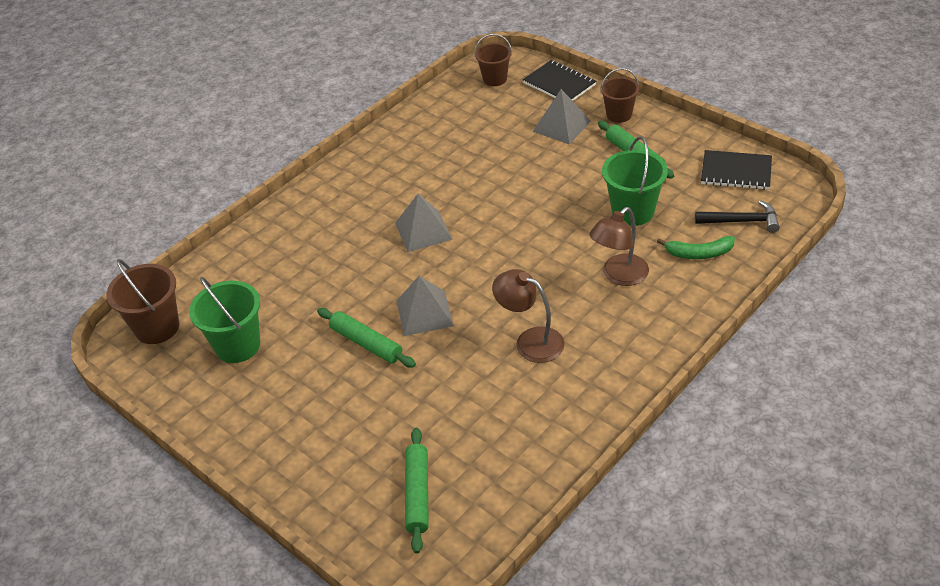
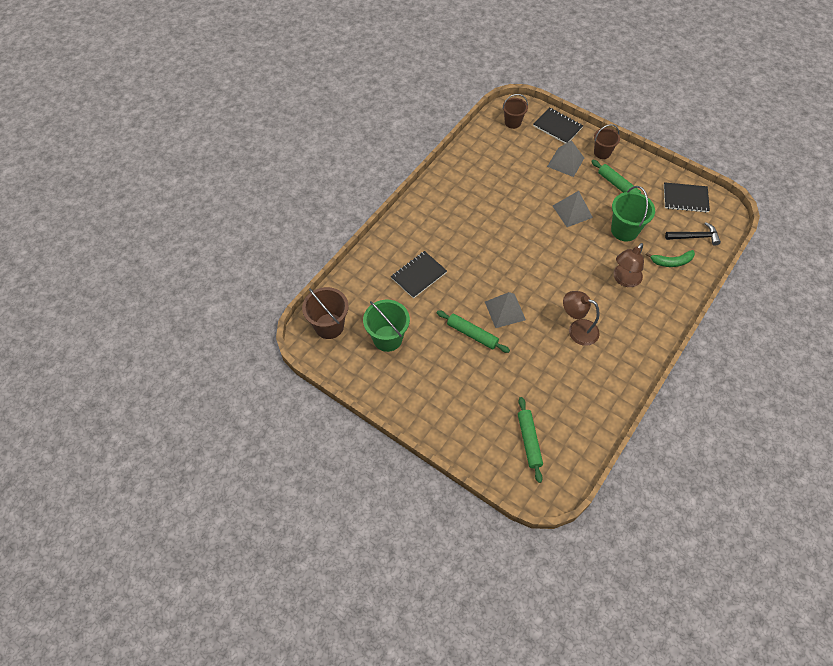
camera: 10 degrees left, 15 degrees up
(307, 265) = (419, 275): none -> black notebook
(423, 231) = (490, 247): grey pyramid -> grey pyramid (572, 211)

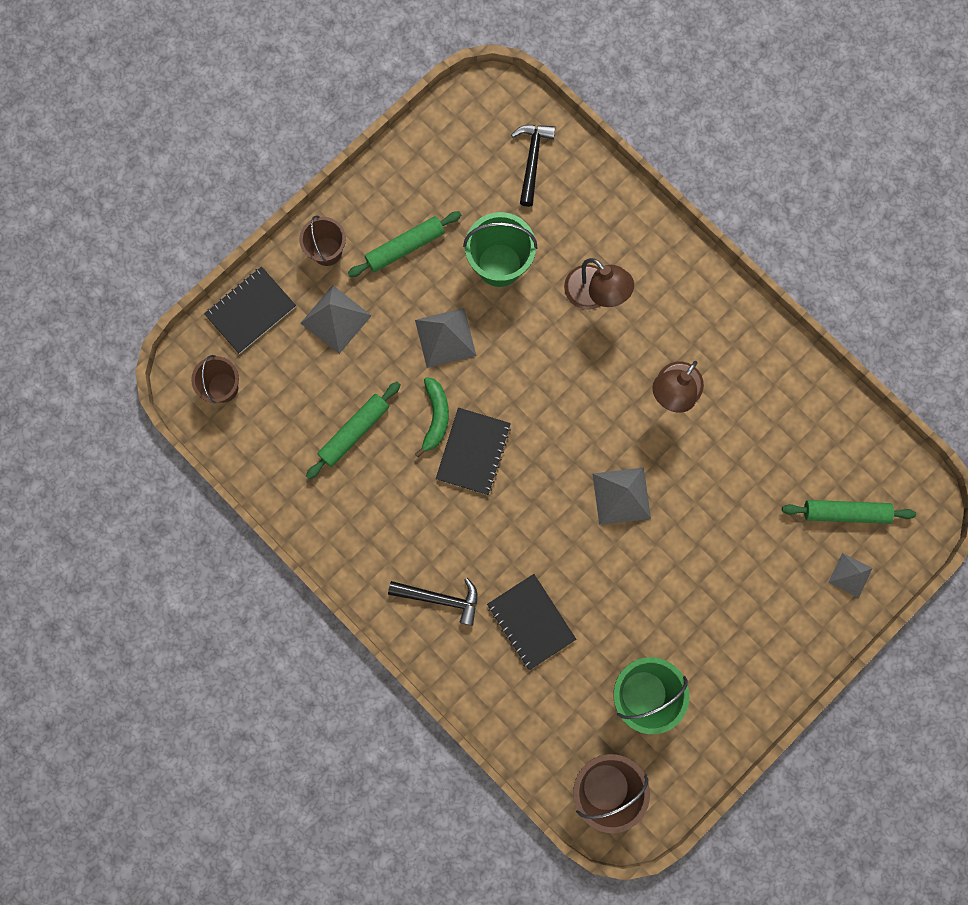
camera: 80 degrees left, 20 degrees up
(422, 231) = (440, 598): none -> black hammer
(472, 334) = (656, 557): green rolling pin -> green rolling pin (354, 431)
(488, 449) = (850, 575): none -> grey pyramid
(671, 262) = (573, 212): green banana -> green banana (435, 417)
(685, 198) = (452, 148): black notebook -> black notebook (473, 452)

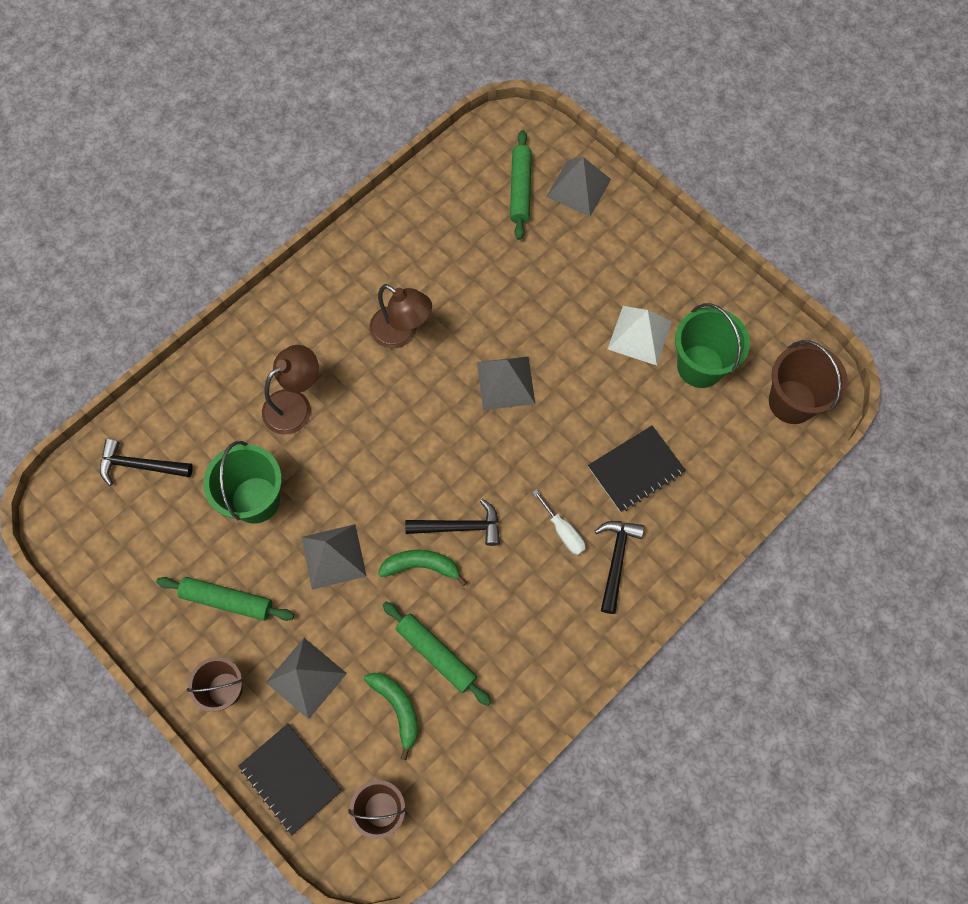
camera: 90 degrees left, 10 degrees down
(307, 399) = (397, 708): none -> green banana
(405, 247) = (227, 601): green rolling pin -> green rolling pin turned 45 degrees counterclockwise
(468, 549) = (563, 532): none -> white screwdriver
(473, 452) = (459, 527): black notebook -> black hammer
(677, 633) = (639, 335): none -> white pyramid
(850, 575) = (578, 188): grey pyramid -> grey pyramid, size x1.57

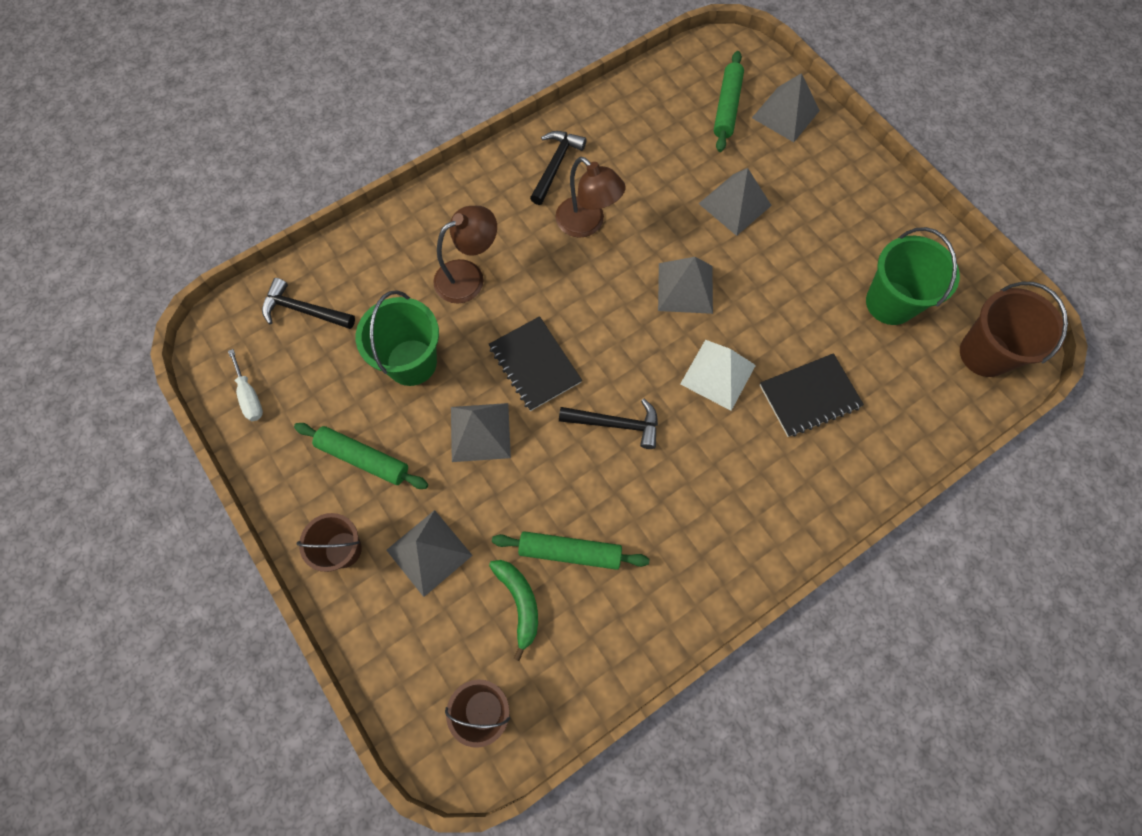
camera: 10 degrees right, 0 degrees up
(291, 778) = (393, 657): black notebook -> black notebook (535, 364)
(421, 566) = (569, 457): green banana -> none
(436, 654) = (570, 552): green rolling pin -> green rolling pin turned 45 degrees counterclockwise
(541, 290) = (734, 204): none -> grey pyramid
(563, 532) = (724, 447): white screwdriver -> white screwdriver (250, 396)
(616, 560) = (776, 486): black hammer -> black hammer (555, 165)
(639, 335) = (830, 262): white pyramid -> white pyramid (718, 374)

